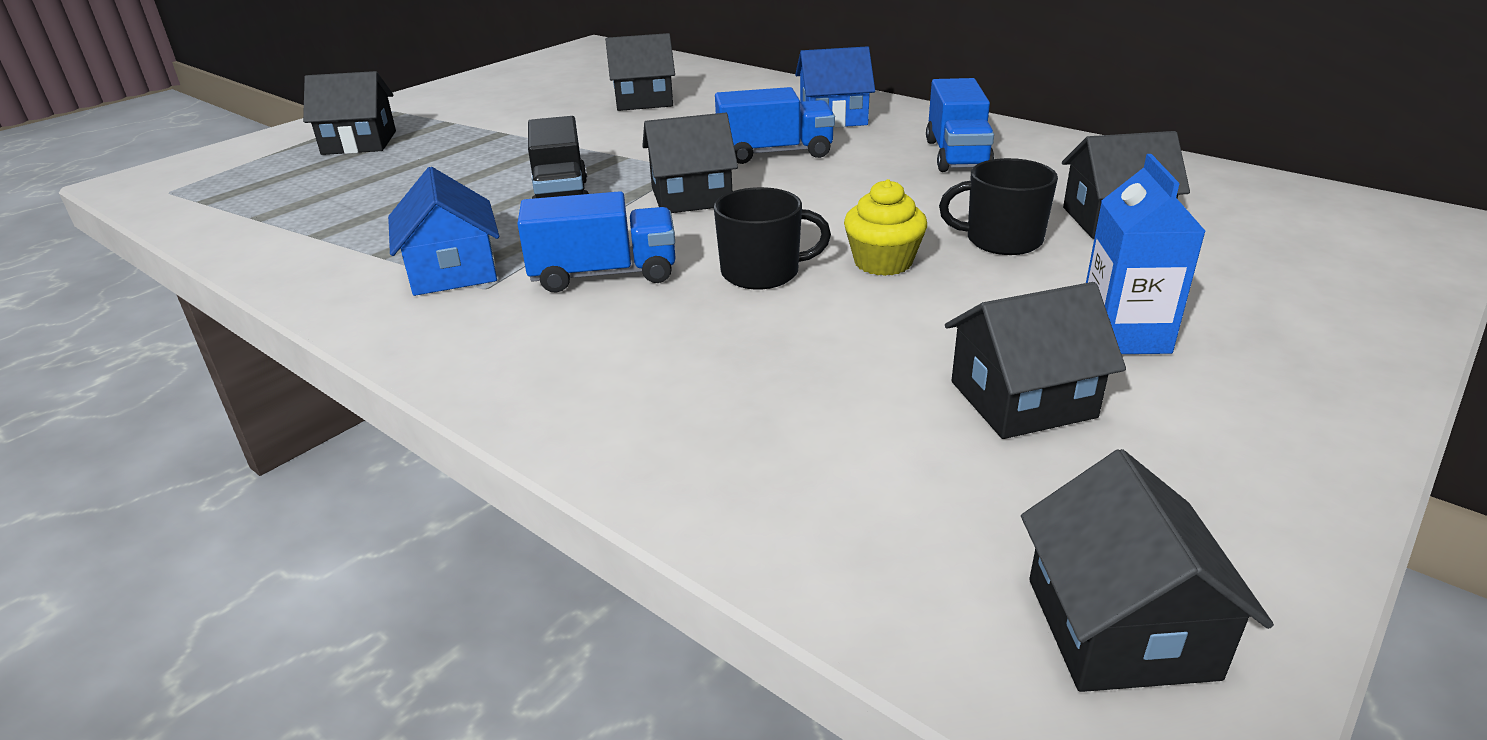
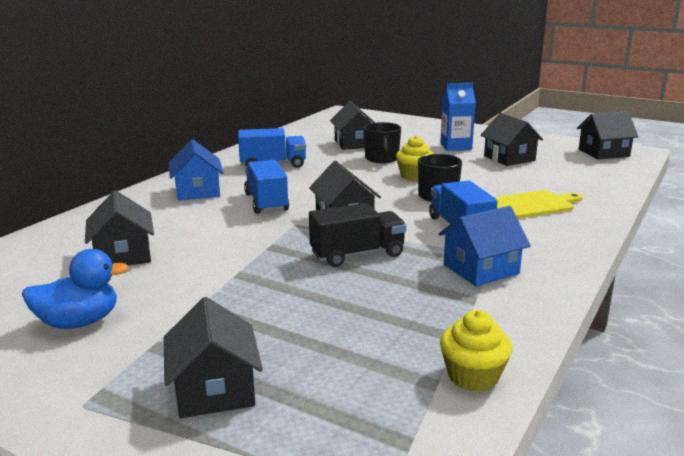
camera: 100 degrees left, 10 degrees down
(245, 235) = (473, 376): none -> yellow cupcake
(514, 98) = (79, 322): none -> blue duck
(672, 363) = (532, 205): none -> yellow cutting board

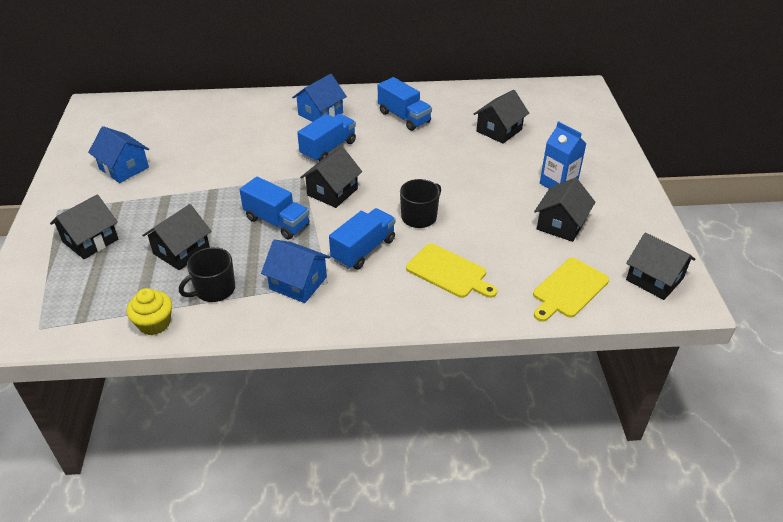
camera: 55 degrees right, 20 degrees up
(79, 322) = (124, 168): blue duck -> blue house
(123, 255) = (205, 139): black house -> black house (181, 251)
(357, 254) = (277, 222): black truck -> blue truck
(382, 158) = (476, 158): black mug -> black mug (214, 290)
(414, 176) = (453, 190): yellow cupcake -> none
(594, 176) = (569, 289): none -> yellow cutting board

